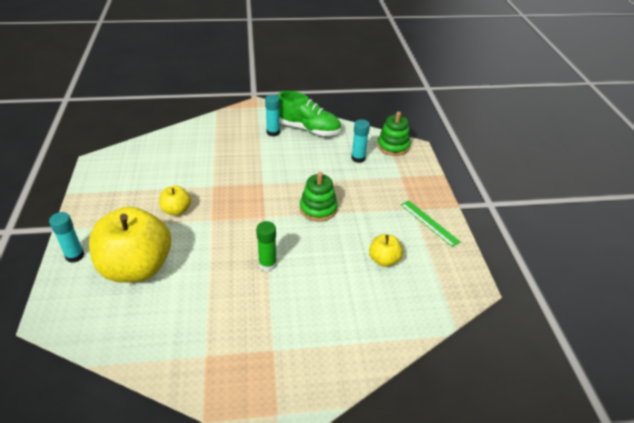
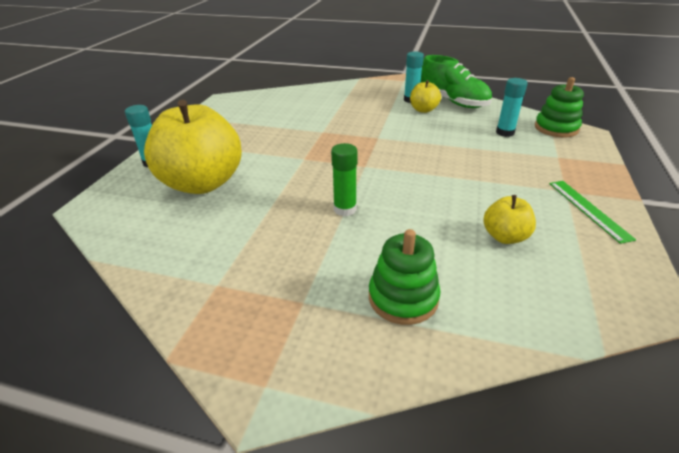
camera: 25 degrees right, 5 degrees down
(176, 210) = (273, 145): yellow apple -> yellow apple (423, 110)
(318, 209) = (434, 169): green stacking toy -> green stacking toy (403, 298)

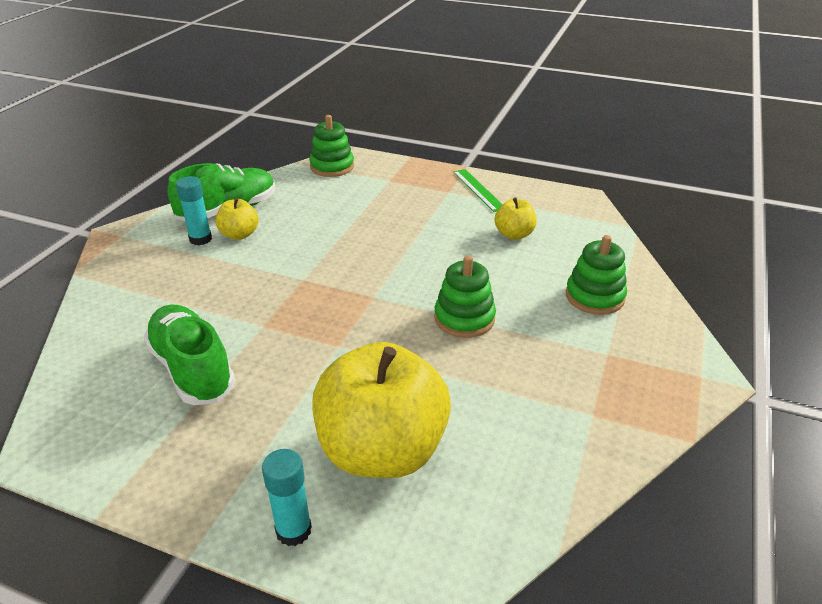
camera: 85 degrees left, 0 degrees up
(280, 119) = (192, 369): none -> green shoe
(345, 209) = (464, 318): green glue stick -> green stacking toy
(505, 132) = (329, 195): turquoise glue stick -> none
(588, 209) = (478, 190): green ruler -> green ruler turned 75 degrees clockwise

